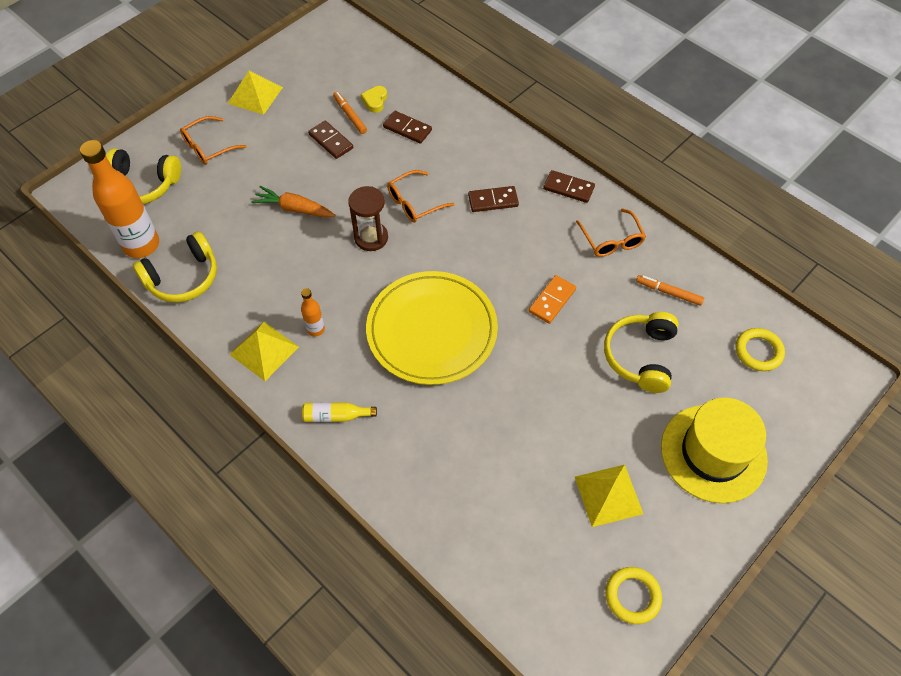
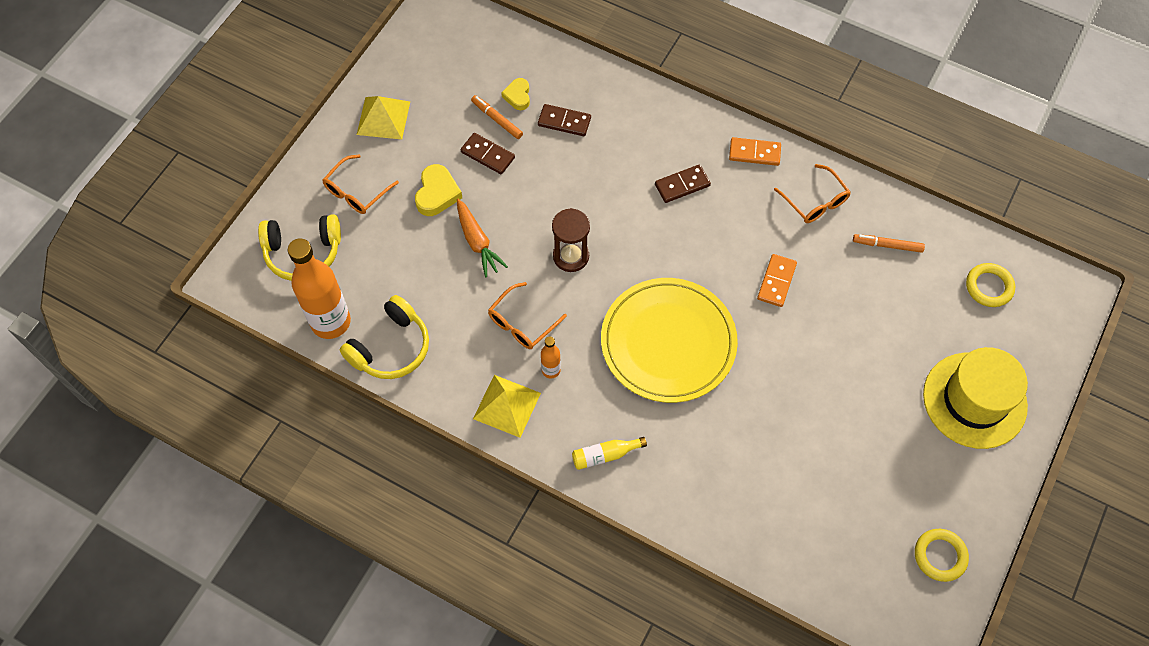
camera: 15 degrees left, 5 degrees up
(275, 162) = (437, 193): none -> yellow heart
(294, 208) = (477, 242): orange carrot -> orange carrot turned 120 degrees counterclockwise
(414, 203) = (602, 206): orange glasses -> orange glasses (522, 323)
(568, 188) = (754, 153): brown domino -> orange domino
(608, 495) = (890, 466): yellow pyramid -> none
(640, 356) = (879, 319): yellow headphones -> none

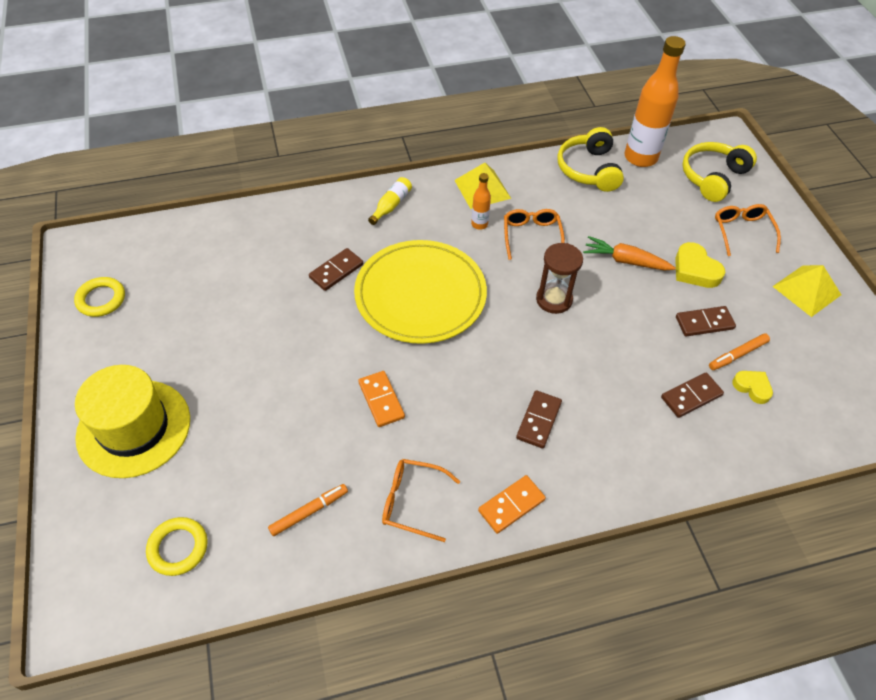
camera: 135 degrees right, 10 degrees down
(497, 120) = (737, 355): orange marker -> orange marker turned 150 degrees clockwise
(715, 421) = (336, 271): none -> brown domino

